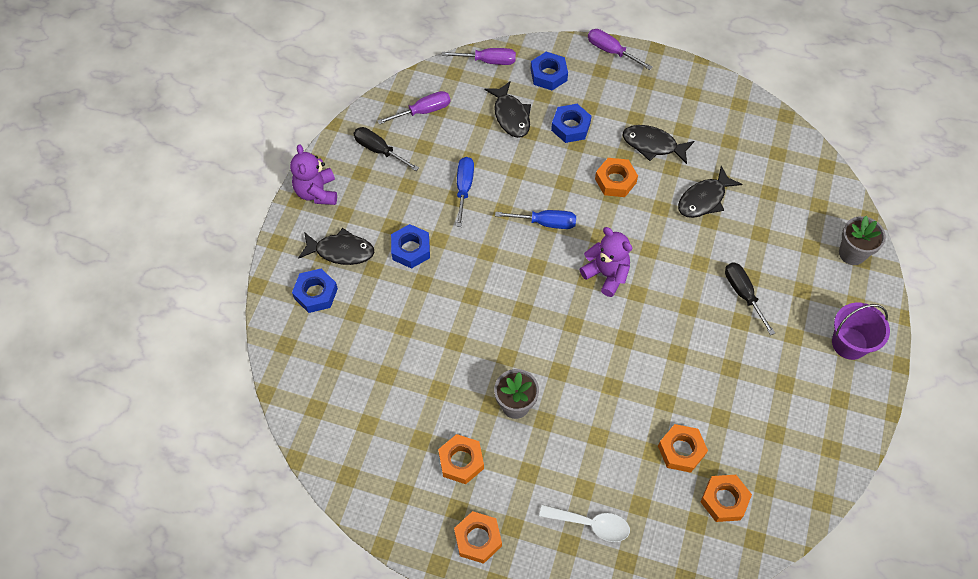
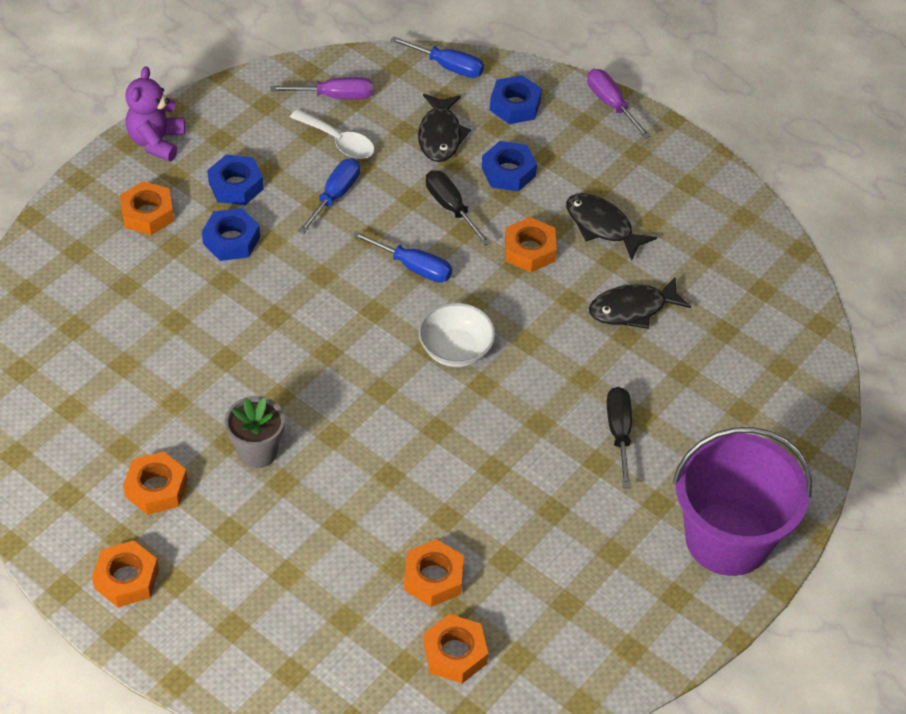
camera: 20 degrees right, 10 degrees down
(316, 293) = (92, 249): blue nut -> blue nut (236, 185)
(341, 251) = (148, 214): black fish -> orange nut
(379, 150) = (257, 121): black screwdriver -> black screwdriver (451, 208)
(488, 61) = (447, 66): purple screwdriver -> blue screwdriver
(591, 524) = (272, 616): white spoon -> white spoon (338, 141)
(606, 274) = (456, 350): purple teddy bear -> white bowl
(849, 343) = (727, 538): purple bucket -> purple bucket, size x1.71
(852, 253) = (794, 437): grey flower pot -> none

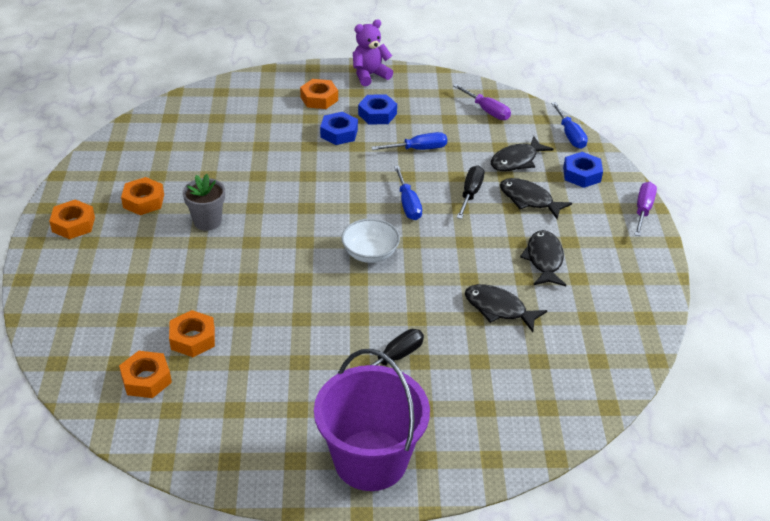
camera: 50 degrees right, 10 degrees down
(338, 141) = (457, 129): white spoon -> none
(508, 172) = (529, 200): blue nut -> black fish
(529, 250) = (483, 241): orange nut -> none

